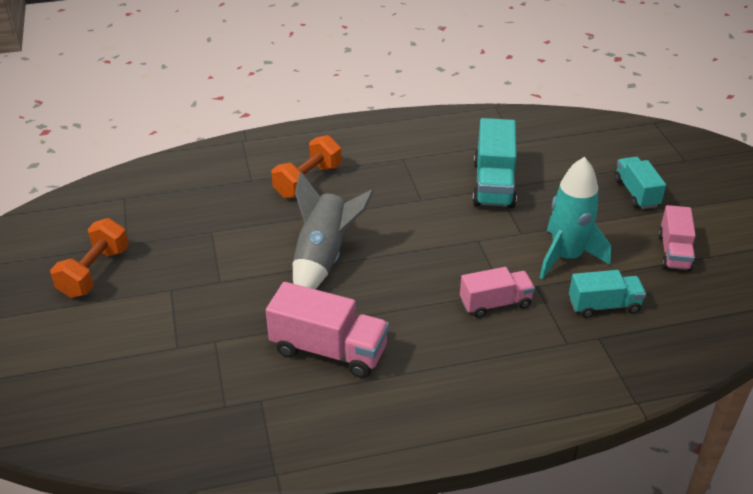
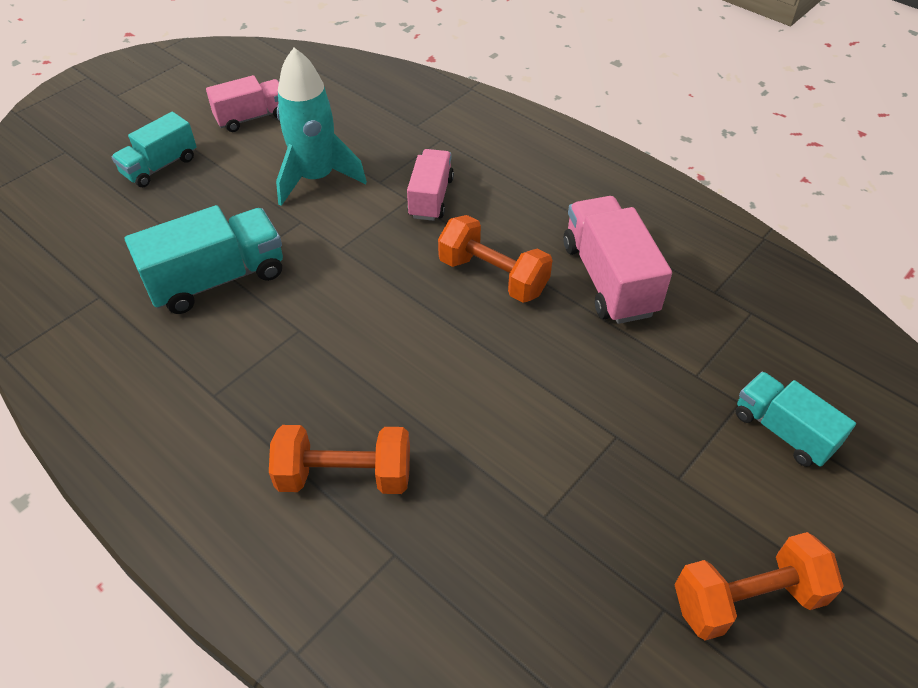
camera: 125 degrees left, 10 degrees up
(323, 257) = (484, 361): grey rocket -> none
(387, 295) = (493, 276): none -> orange dumbbell
(495, 303) = (431, 198): pink truck -> pink truck turned 60 degrees clockwise
(604, 306) = (370, 135): turquoise truck -> turquoise truck (783, 431)

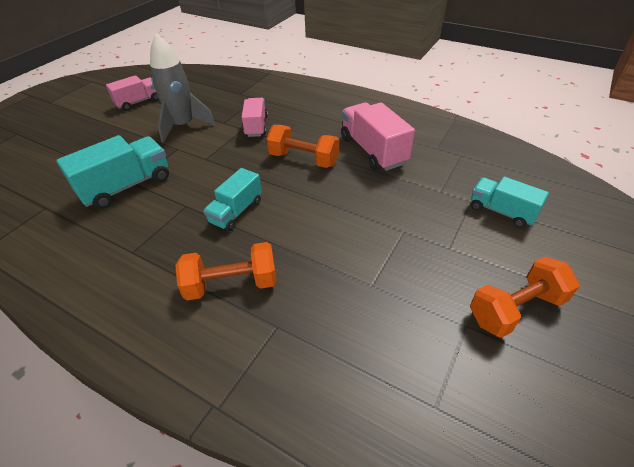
camera: 10 degrees left, 5 degrees down
(160, 166) = (81, 133): turquoise truck -> turquoise truck (236, 212)
(316, 178) = (183, 126): turquoise rocket -> grey rocket

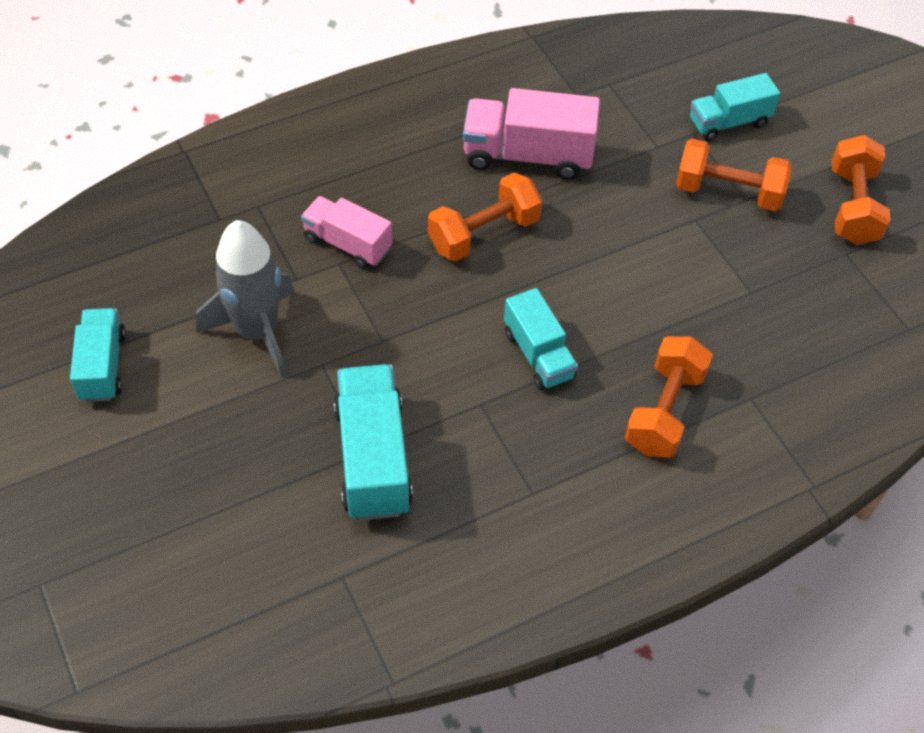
camera: 60 degrees left, 10 degrees up
(138, 102) = (102, 366): pink truck -> turquoise truck
(444, 236) = (728, 192): none -> orange dumbbell

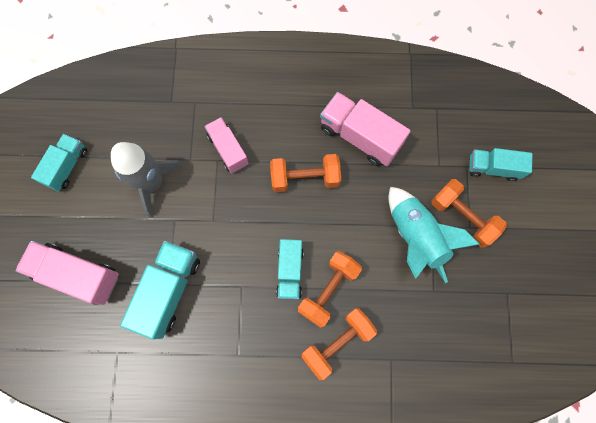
camera: 30 degrees right, 20 degrees up
(212, 501) = (78, 275): none -> pink truck
(683, 241) = (415, 237): none -> turquoise rocket
(852, 207) = (532, 263): orange dumbbell -> orange dumbbell (328, 290)

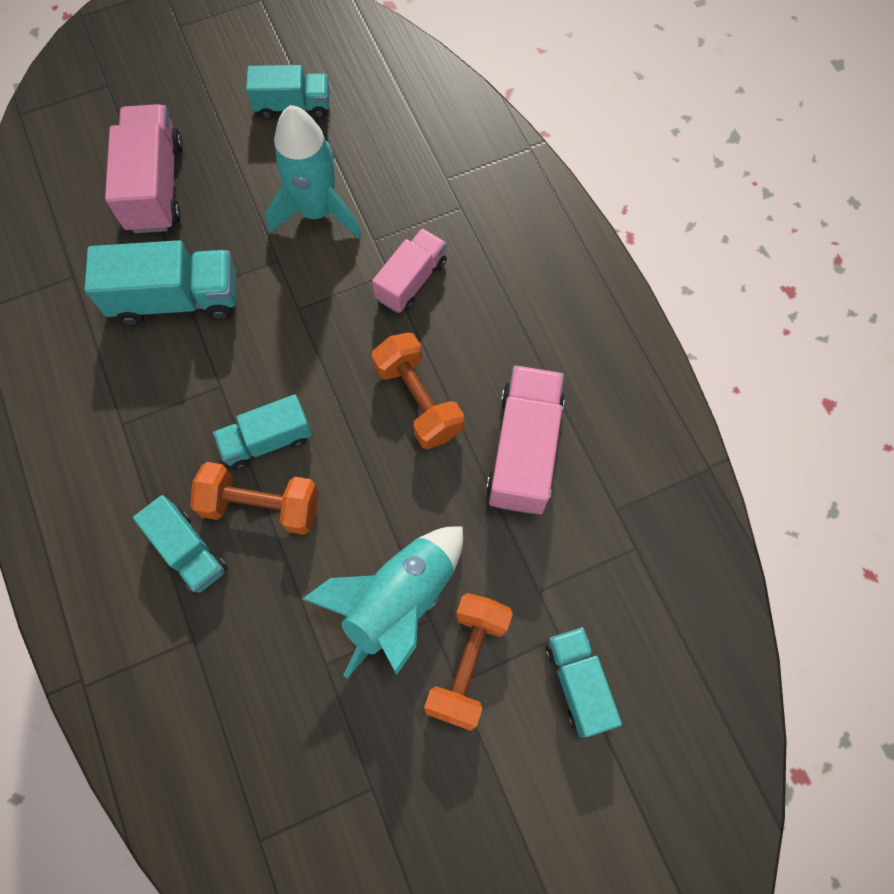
camera: 65 degrees right, 5 degrees down
(152, 183) = (317, 211): grey rocket -> turquoise rocket
(337, 342) = (189, 551): orange dumbbell -> turquoise truck

